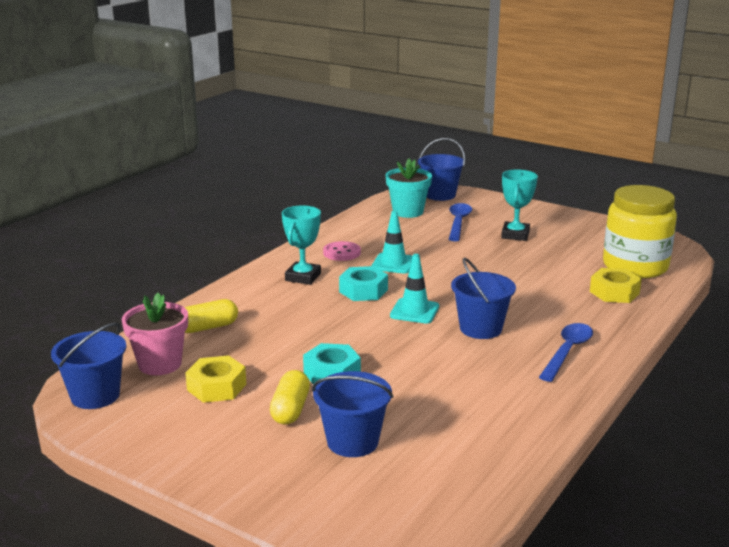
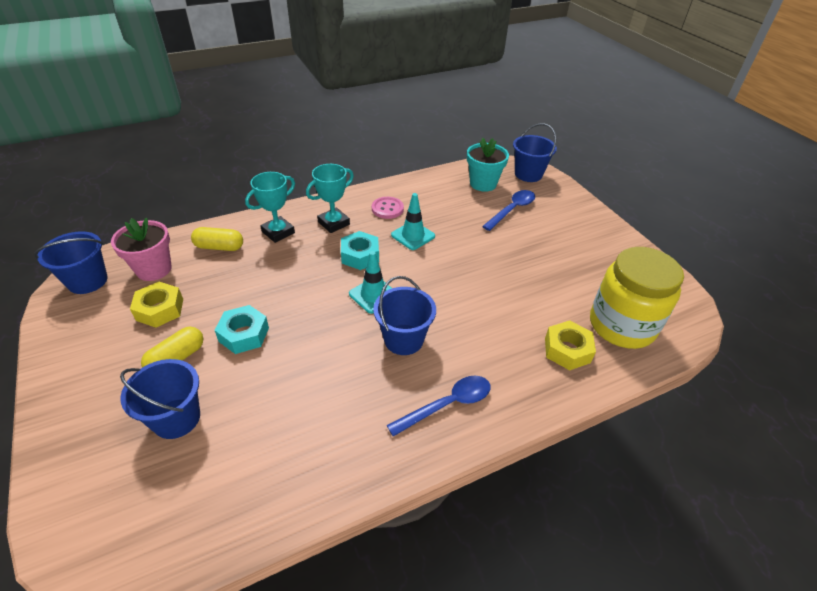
camera: 30 degrees right, 20 degrees up
(515, 235) = (546, 242): turquoise trophy -> turquoise trophy (278, 232)

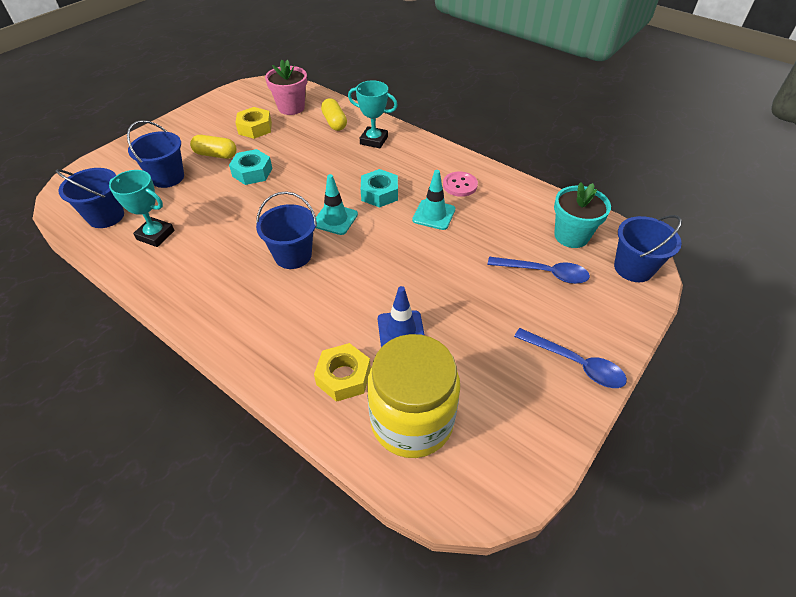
camera: 65 degrees right, 5 degrees up
(87, 281) = (263, 90): blue bucket -> blue bucket (106, 216)
(333, 223) = (410, 163): turquoise trophy -> turquoise trophy (155, 235)
(447, 405) = (233, 306): blue spoon -> blue spoon (575, 363)
(533, 300) = (401, 330): none -> blue traffic cone

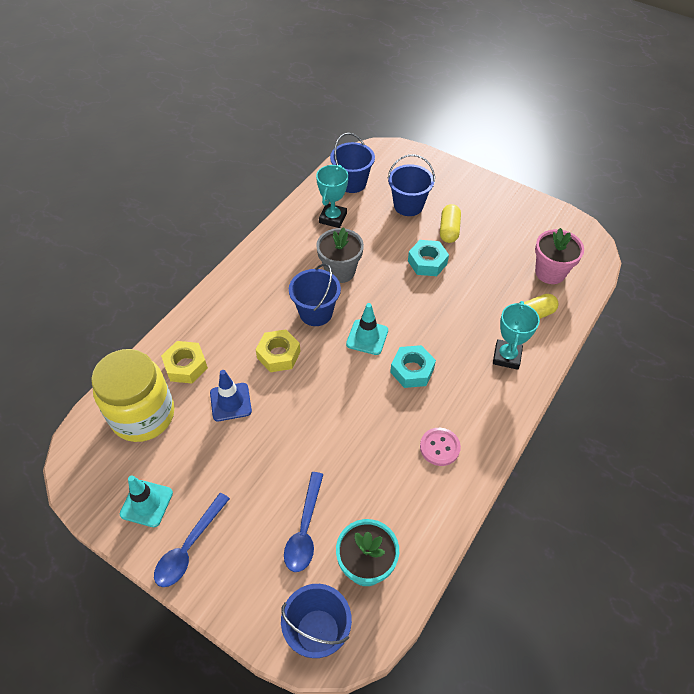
camera: 85 degrees right, 5 degrees up
(240, 234) = (340, 271): none -> grey flower pot
(255, 128) = (502, 250): yellow nut -> yellow nut (278, 355)
(434, 215) = (385, 422): turquoise traffic cone -> turquoise traffic cone (146, 503)

